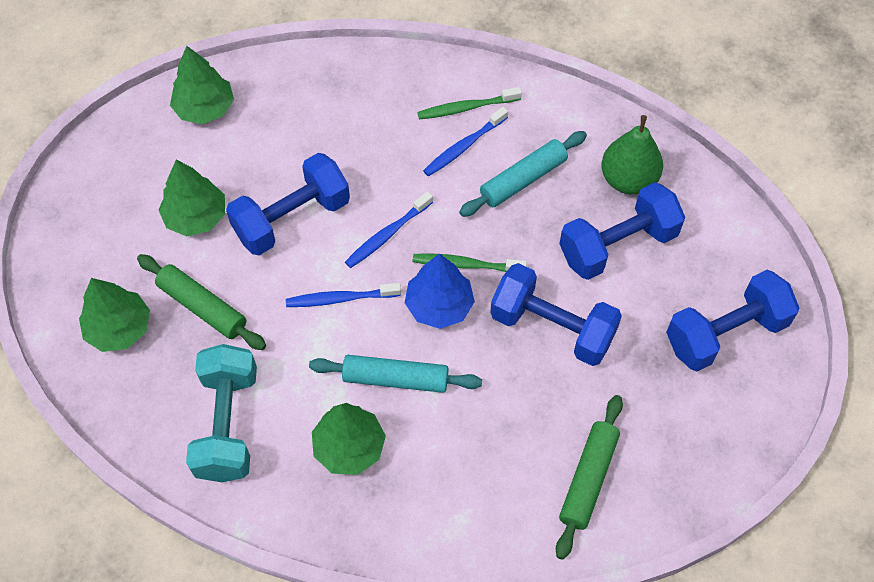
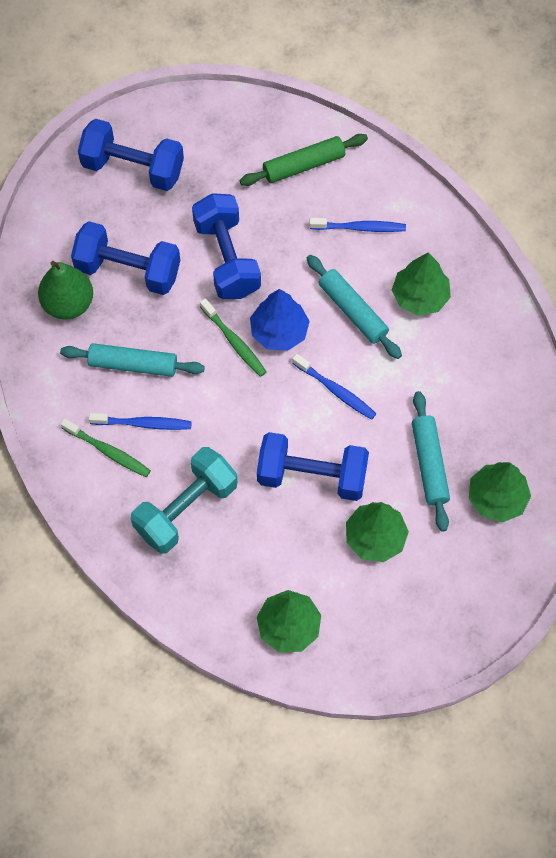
camera: 135 degrees left, 5 degrees up
(202, 307) = (429, 464): green rolling pin -> turquoise rolling pin
(227, 424) = (480, 373): turquoise dumbbell -> turquoise dumbbell (186, 509)
(387, 235) = (262, 407): blue toothbrush -> blue toothbrush (360, 228)

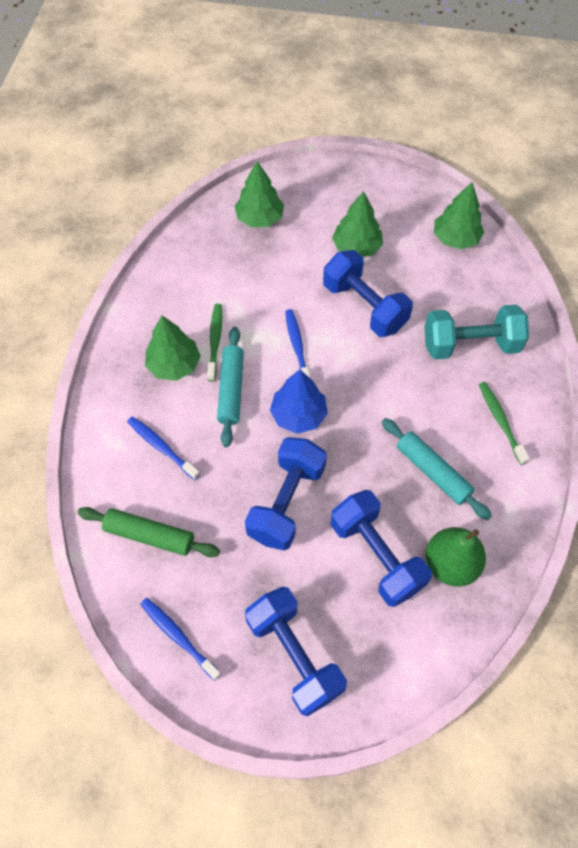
camera: 140 degrees left, 5 degrees down
(143, 424) = (458, 422): blue toothbrush -> blue toothbrush (178, 637)
(234, 342) = (339, 432): green toothbrush -> green toothbrush (215, 341)
(429, 464) = (281, 262): turquoise rolling pin -> none

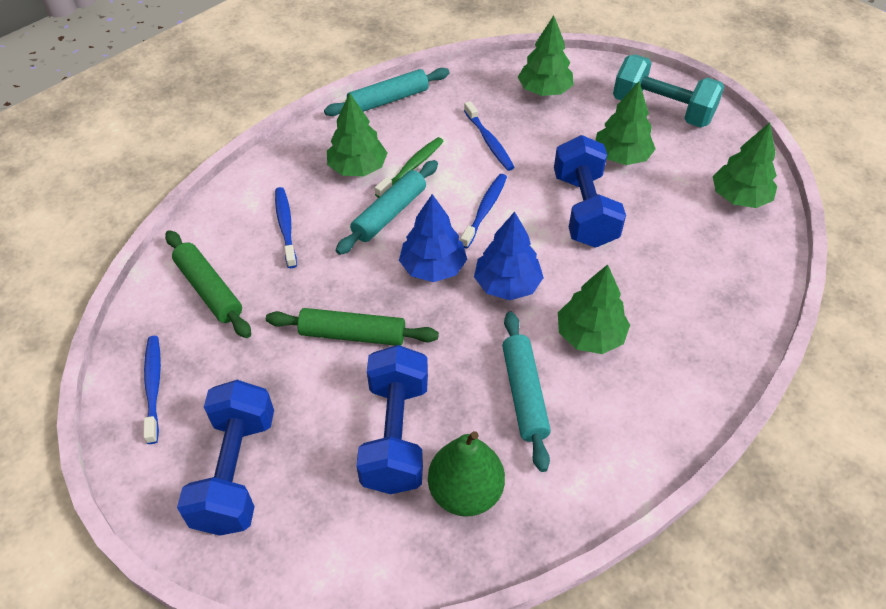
camera: 35 degrees right, 10 degrees down
(146, 290) = (388, 100): none -> turquoise rolling pin
(254, 286) = (489, 141): none -> blue toothbrush
(286, 502) = (352, 335): blue dumbbell -> green rolling pin
(359, 397) = (507, 284): none -> blue tree
(440, 402) = (590, 335): none -> green tree
(470, 345) = (671, 300): turquoise dumbbell -> turquoise dumbbell (662, 110)
(500, 421) = (643, 390): green toothbrush -> none

